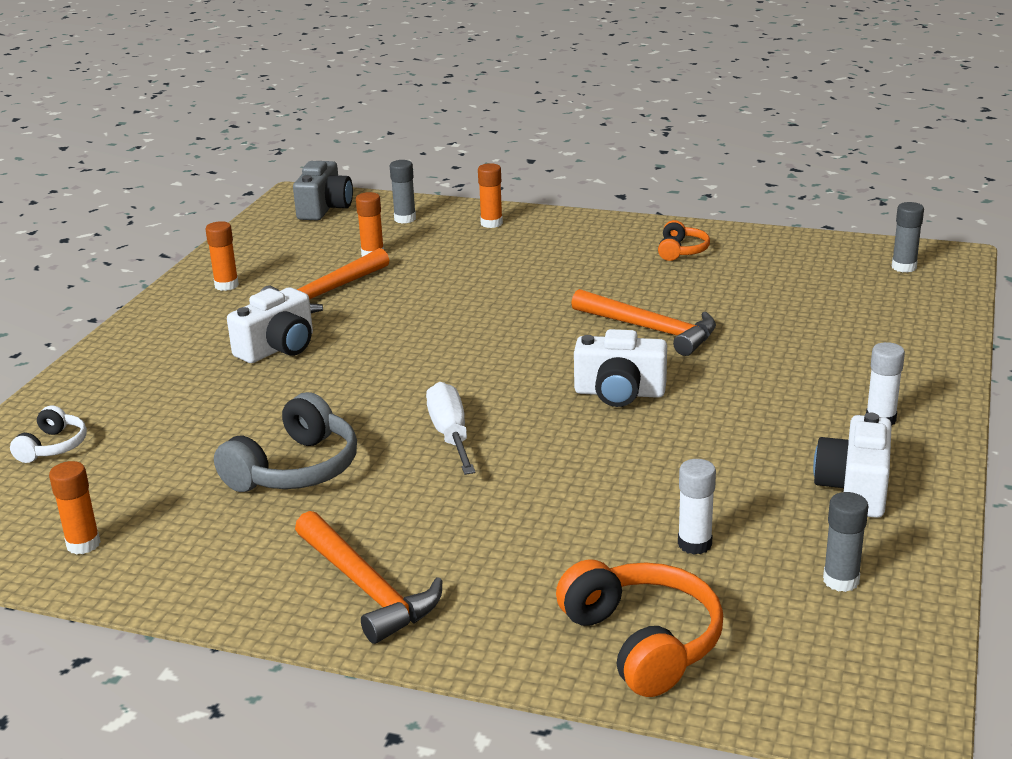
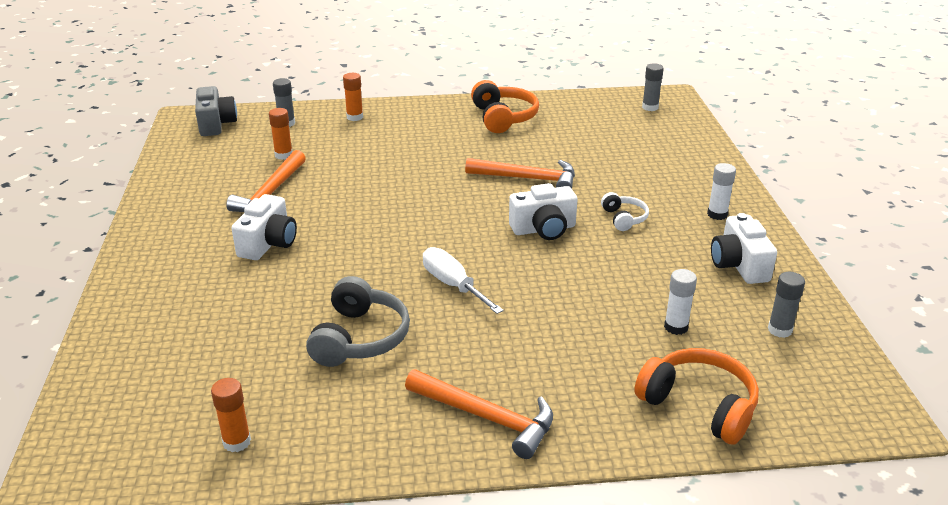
camera: 25 degrees left, 5 degrees up
(53, 446) = (143, 365): white headphones -> white headphones (624, 218)
(226, 285) = (185, 200): orange glue stick -> none
(681, 251) = (503, 118): orange headphones -> orange headphones, size x1.78

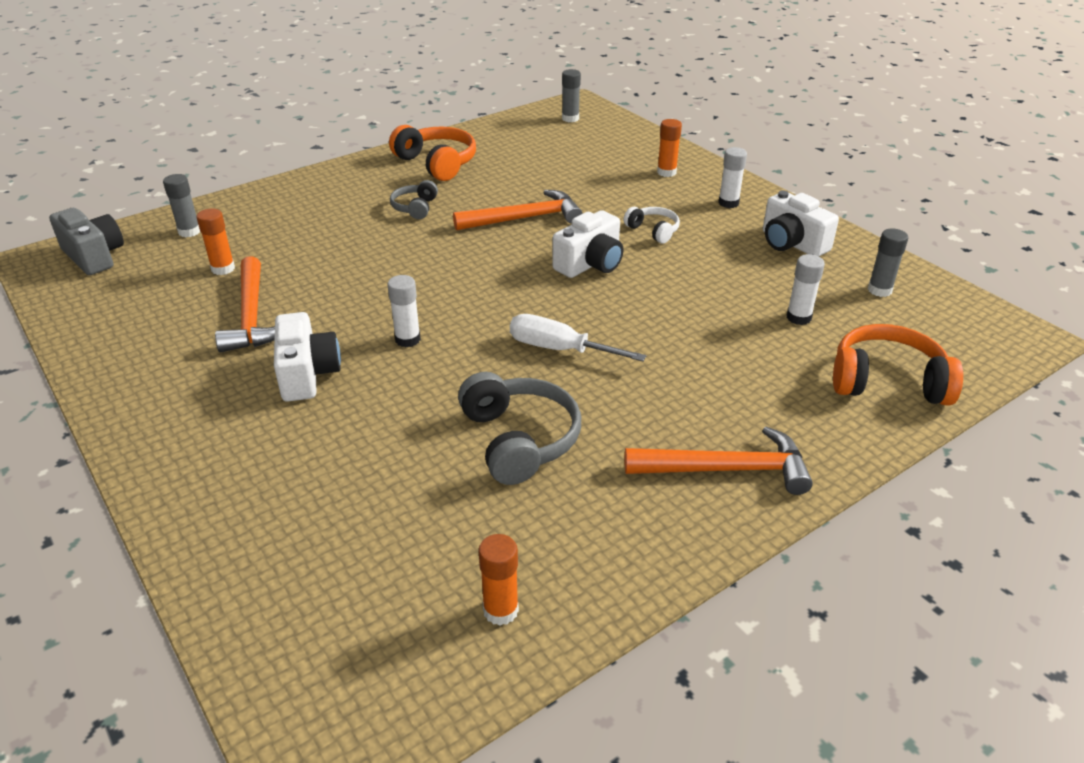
camera: 30 degrees left, 5 degrees up
(354, 242) = (407, 339): none -> white glue stick
(355, 117) = (268, 204): orange glue stick -> orange glue stick (666, 172)
(453, 148) = (415, 207): none -> grey headphones

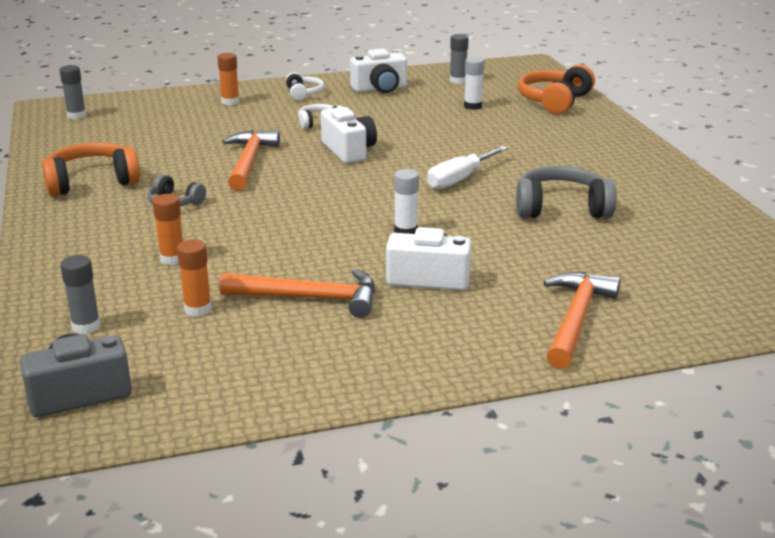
camera: 70 degrees left, 10 degrees down
(500, 610) = (725, 237): orange glue stick -> orange glue stick (172, 259)
(726, 469) = (618, 156): orange hammer -> orange hammer (576, 319)
(728, 203) = (303, 93): white glue stick -> white headphones

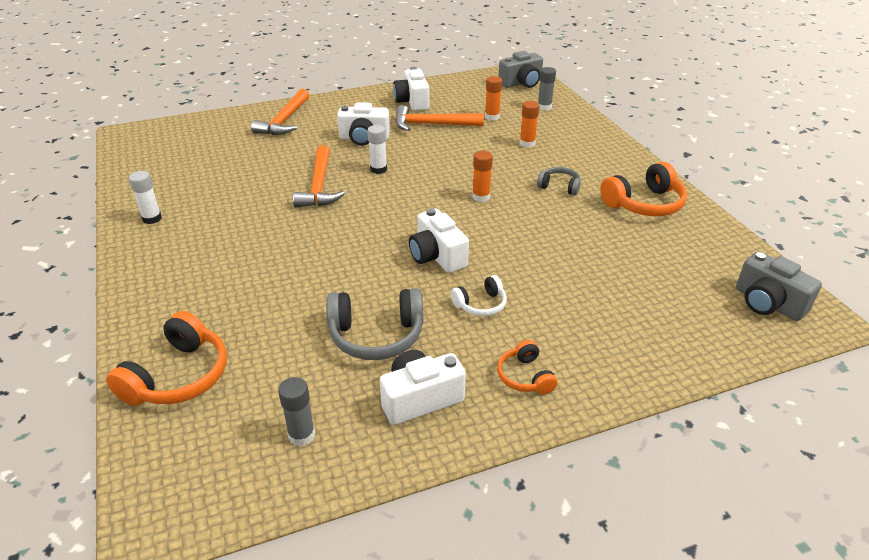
camera: 175 degrees right, 10 degrees up
(76, 116) = (768, 303): grey glue stick -> grey camera
(230, 102) = (611, 347): orange glue stick -> orange glue stick (481, 197)
(249, 162) = (526, 235): orange hammer -> orange hammer (319, 186)
(303, 93) = (525, 376): white headphones -> orange headphones
(334, 352) = (412, 102): none -> white camera
(459, 179) = (332, 222): white screwdriver -> none
(472, 106) = (294, 355): white glue stick -> white glue stick (152, 219)
(561, 208) = (256, 195): grey headphones -> grey headphones (376, 335)

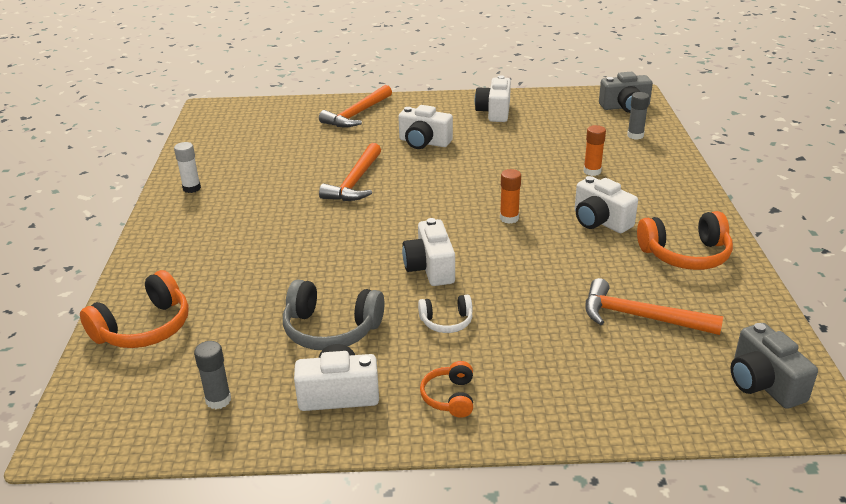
camera: 20 degrees right, 5 degrees down
(378, 169) = (421, 175): white glue stick -> none
(432, 124) = (501, 138): orange hammer -> orange hammer (640, 317)
(492, 117) = (570, 138): orange glue stick -> none
(559, 186) = (600, 221): grey headphones -> white camera

